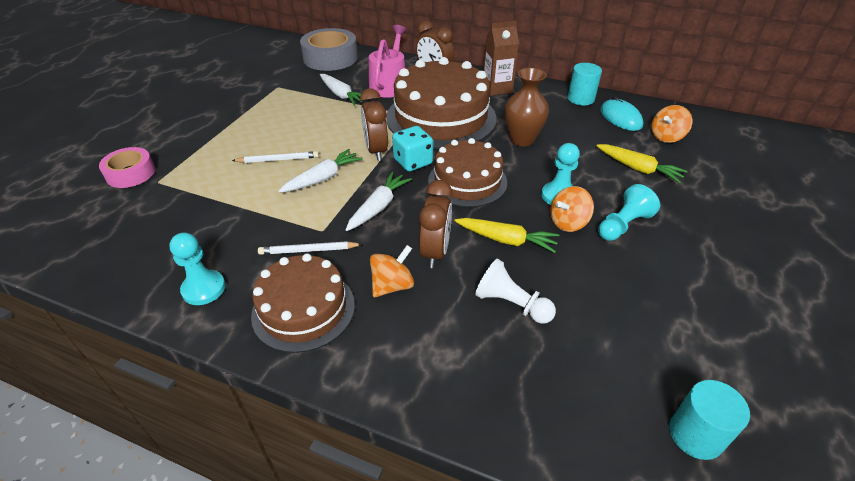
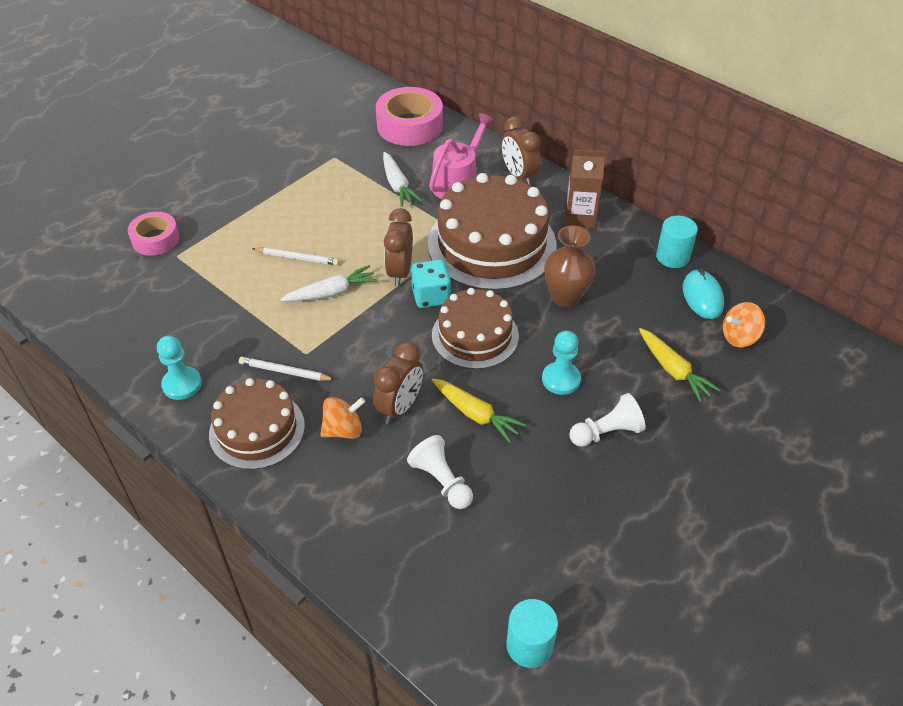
camera: 20 degrees right, 5 degrees up
(330, 58) = (409, 125): grey tape -> pink tape
(379, 207) = (370, 342): white carrot -> none
(568, 222) = (550, 413): orange spinning top -> none
(623, 225) = (607, 432): turquoise pawn -> white pawn

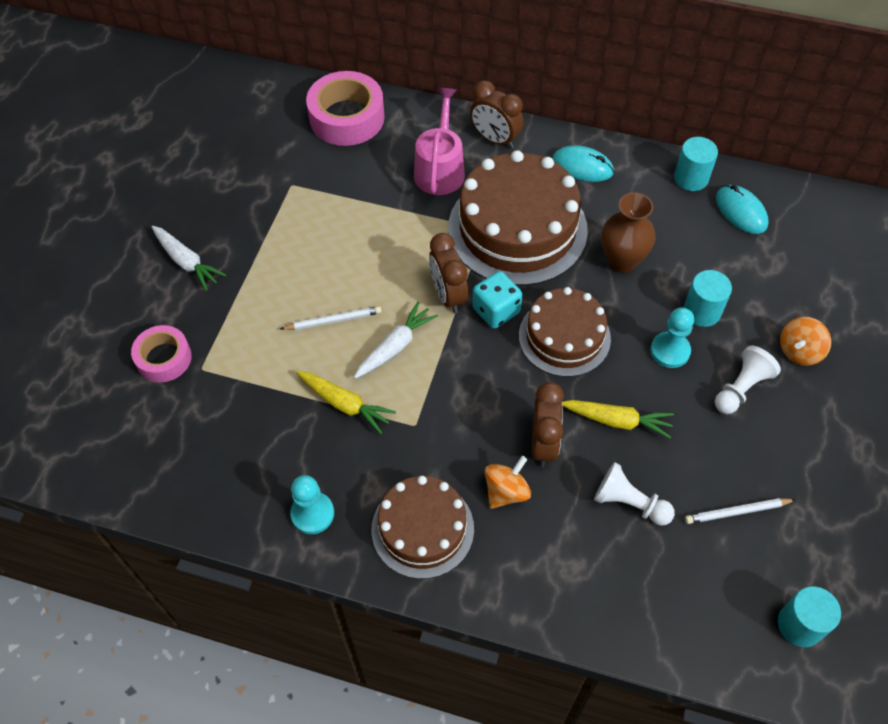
camera: 25 degrees left, 10 degrees up
(284, 371) = (407, 454): white pencil -> white pencil (737, 512)
(398, 186) = (381, 195): white carrot -> white carrot (187, 262)
(580, 217) = (582, 166): brown carton -> turquoise mouse
(611, 360) = (702, 311): none -> turquoise cylinder
(673, 370) = (760, 300): yellow carrot -> yellow carrot (345, 404)
(739, 337) = (795, 242): orange spinning top -> orange spinning top (799, 351)

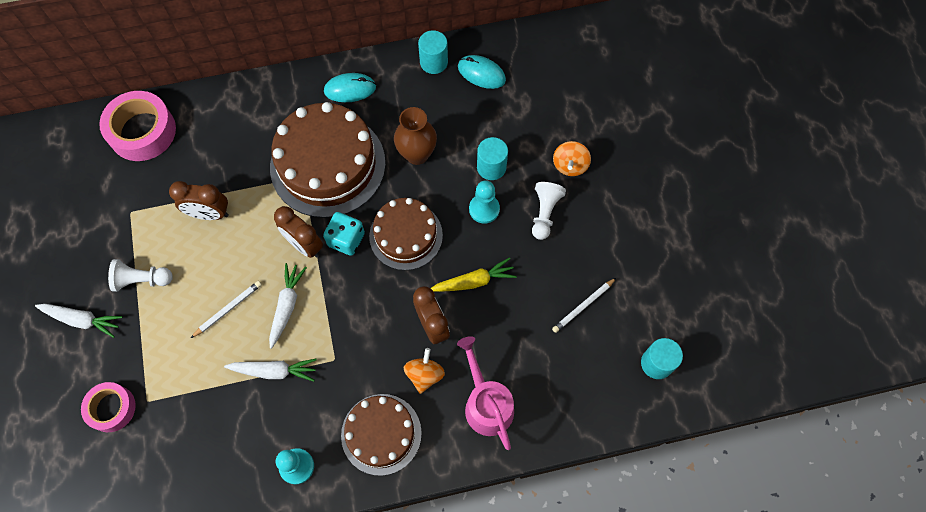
camera: 30 degrees left, 10 degrees up
(345, 404) = (274, 371): yellow carrot -> white carrot
(440, 169) = (242, 142): pink watering can -> pink watering can (486, 403)
(495, 139) = (272, 96): brown clock -> brown clock (209, 214)
(629, 503) = (511, 338): white pawn -> white pawn (142, 280)

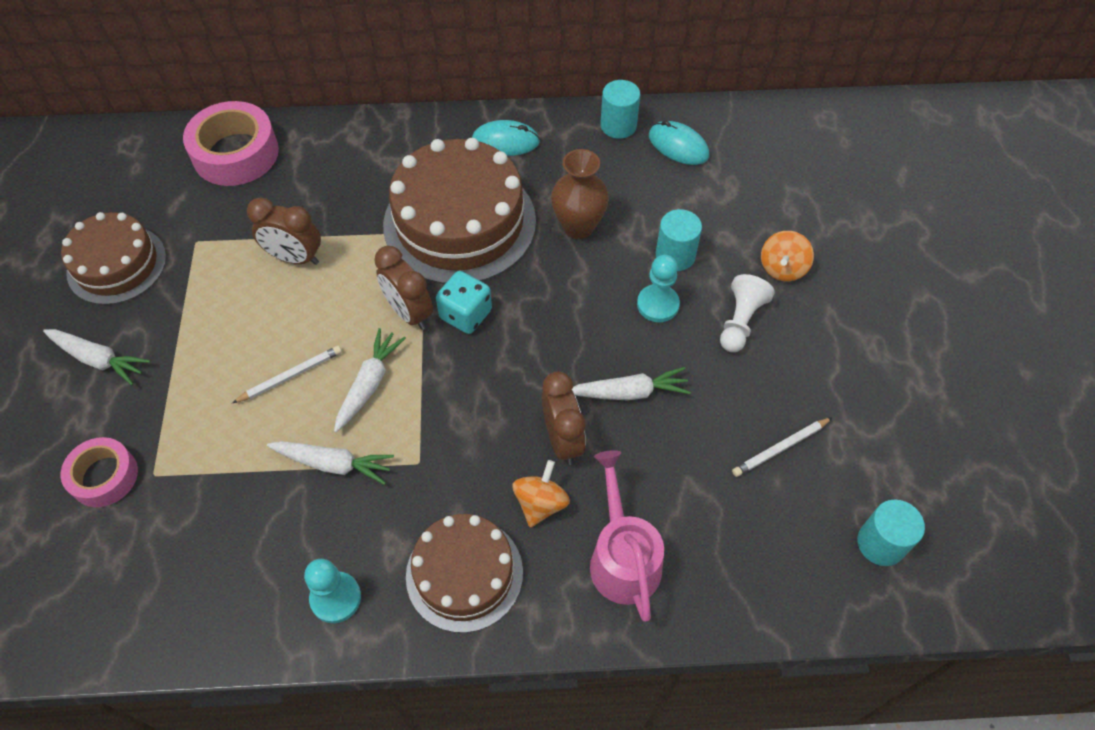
camera: 10 degrees right, 10 degrees down
(142, 280) = (188, 323): white pawn -> none
(406, 235) = (546, 321): brown cake -> brown cake (117, 264)
(474, 281) = (630, 392): yellow carrot -> white carrot

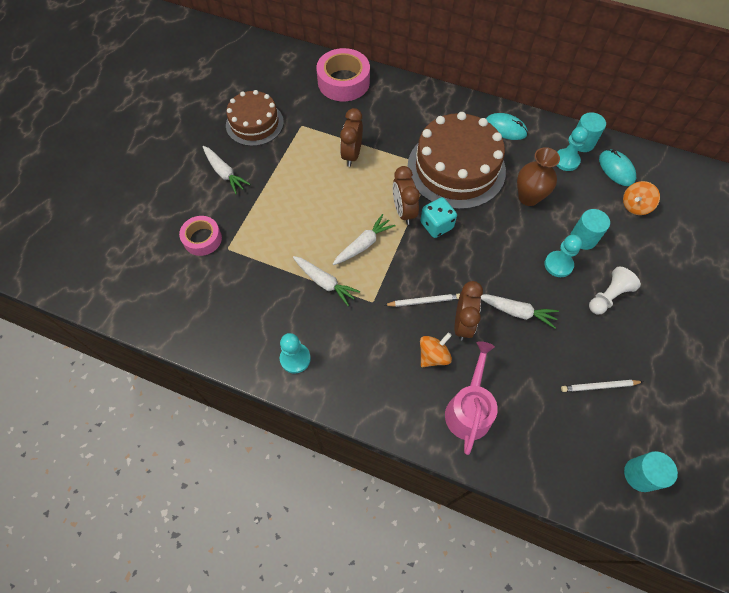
camera: 25 degrees right, 5 degrees up
(291, 376) = (322, 222): white pencil -> white pencil (424, 301)
(295, 258) = (352, 155): brown clock -> brown clock turned 60 degrees clockwise
(464, 574) = (372, 377): brown cake -> none
(607, 157) = (566, 161): none -> turquoise pawn
(782, 268) = (652, 273): orange spinning top -> orange spinning top (635, 206)

